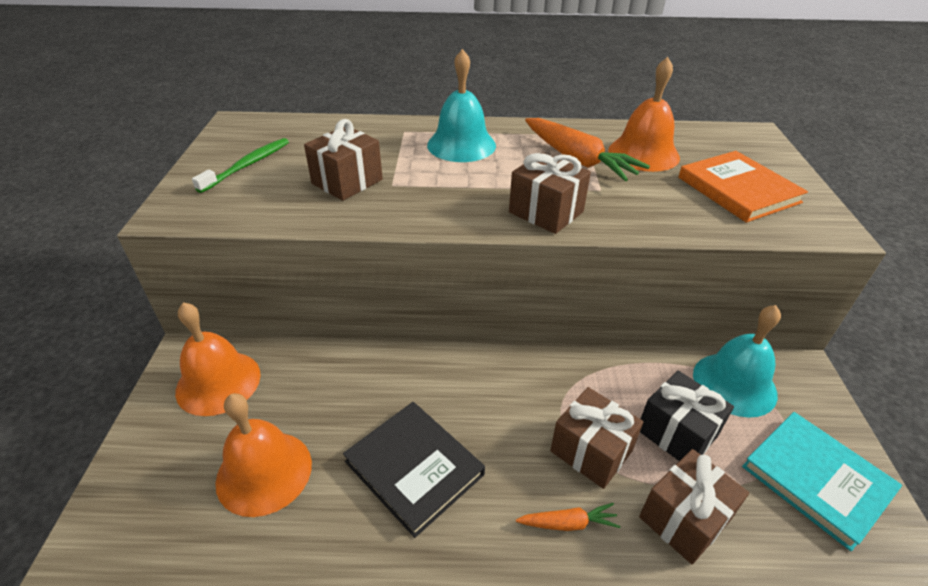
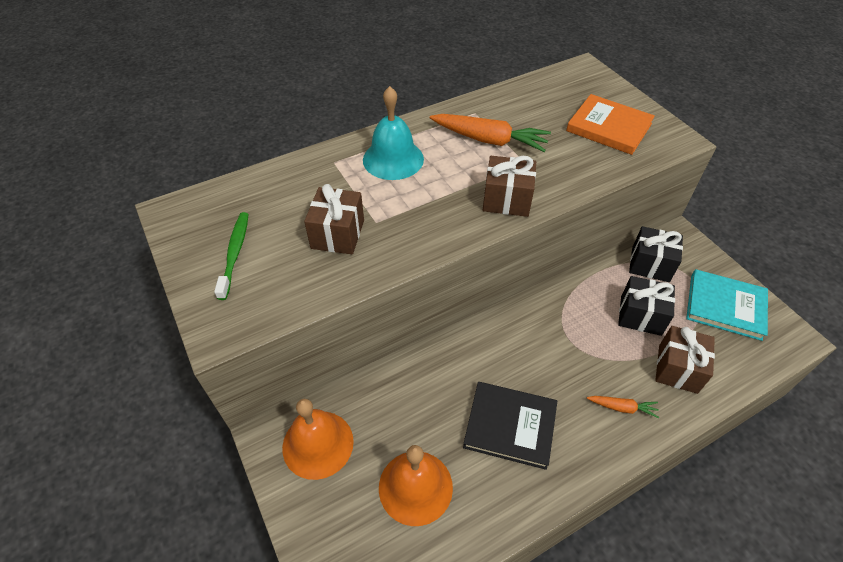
camera: 30 degrees left, 10 degrees up
(568, 523) = (622, 408): orange carrot -> orange carrot turned 45 degrees clockwise
(591, 451) = (603, 354): brown gift -> none
(643, 153) = (528, 116): orange bell -> none
(734, 384) = (650, 264): turquoise bell -> black gift

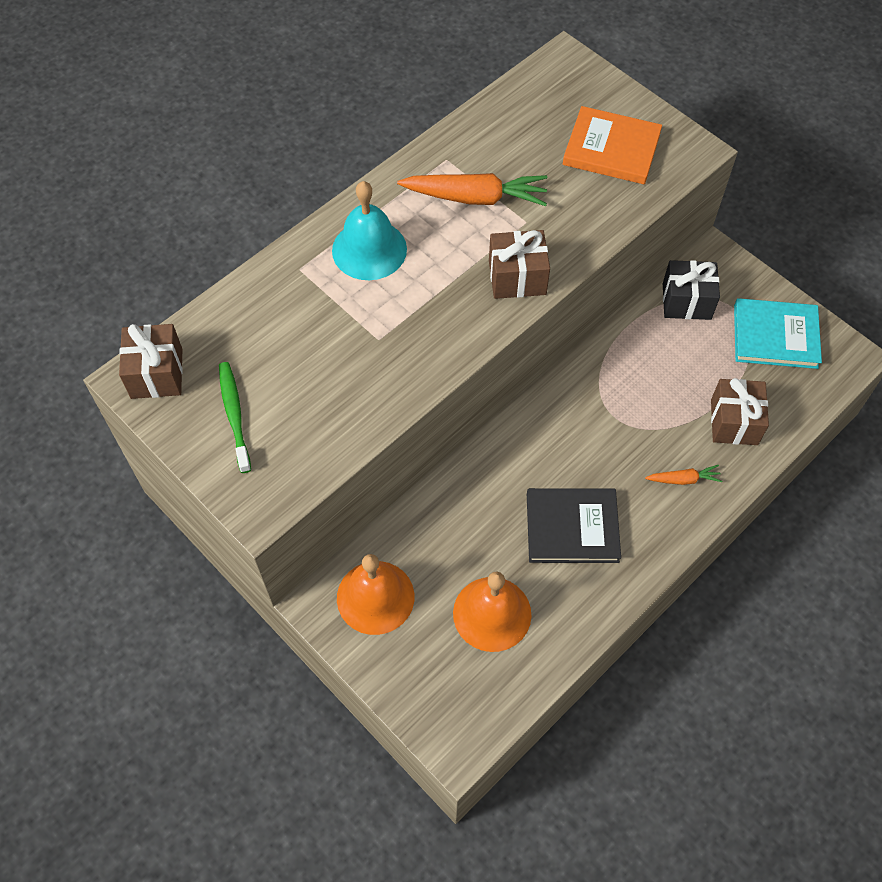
camera: 15 degrees left, 10 degrees up
(337, 234) = (341, 364): brown gift -> brown gift (156, 373)
(640, 315) = (686, 369): black gift -> none

